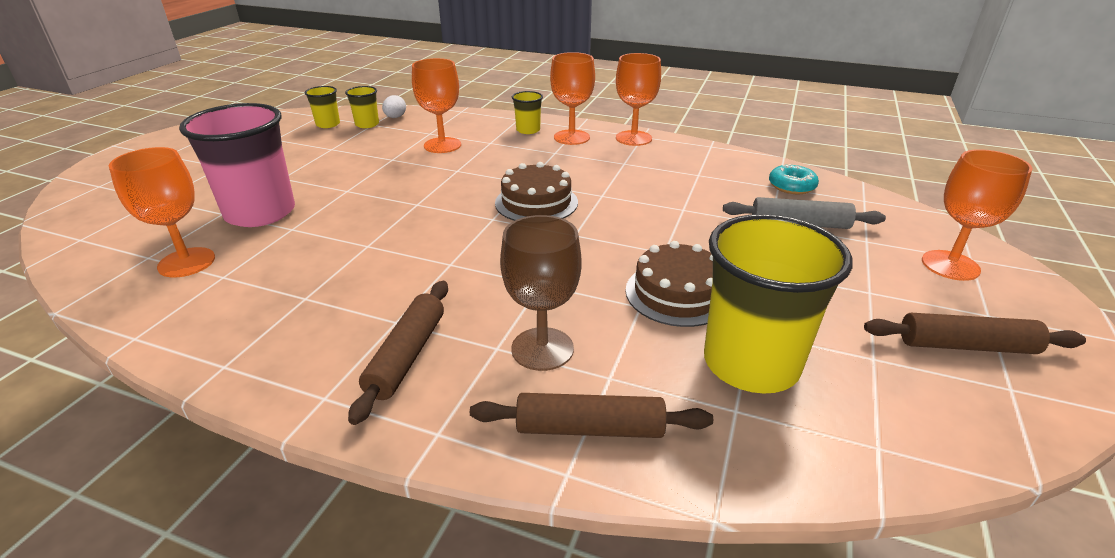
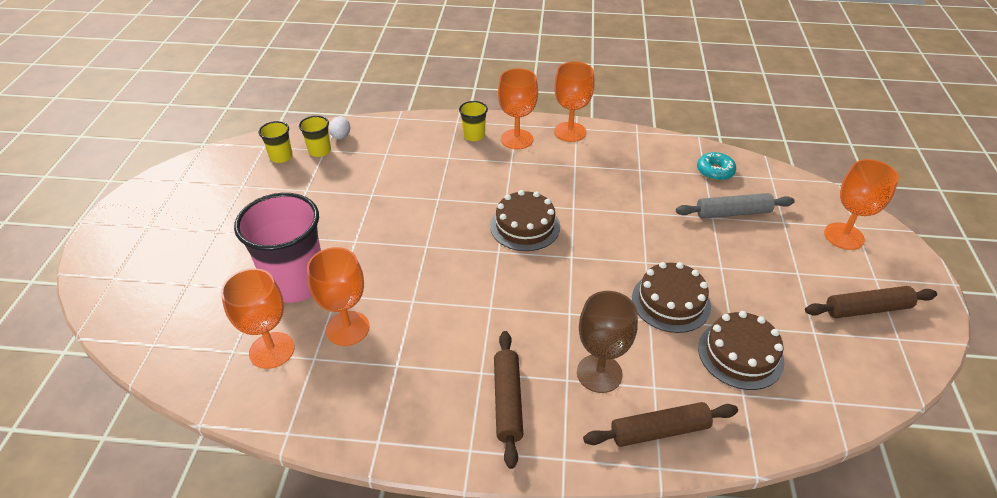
camera: 15 degrees left, 10 degrees up
(442, 145) = (407, 168): orange goblet -> orange goblet (347, 328)
(751, 363) = (740, 354): yellow cup -> brown cake

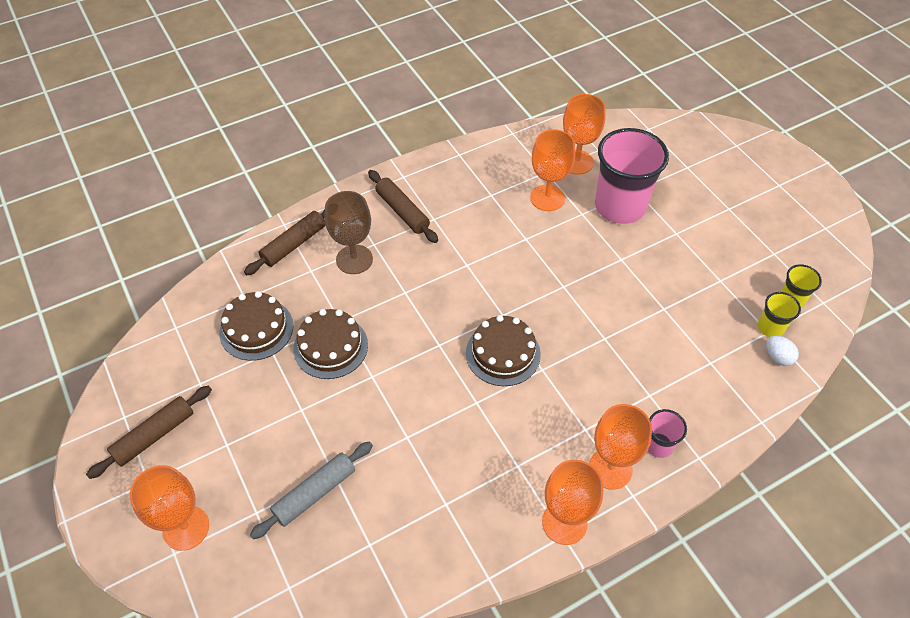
camera: 145 degrees right, 10 degrees up
(474, 135) = (658, 445): yellow cup -> pink cup
(715, 171) = (360, 556): turquoise donut -> none

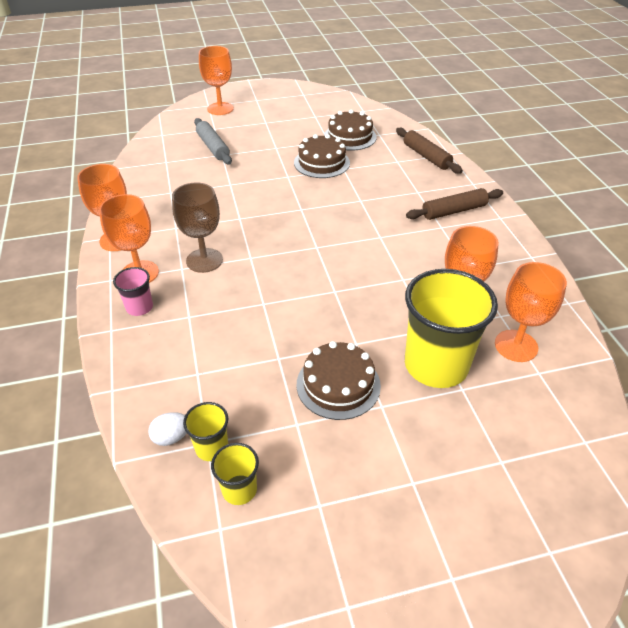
camera: 105 degrees right, 10 degrees down
(154, 435) = (285, 102): brown rolling pin -> none
(354, 259) = (403, 181): brown goblet -> brown goblet (204, 260)
(503, 353) = (277, 239): brown cake -> brown cake (338, 385)
(620, 206) = (436, 365): pink cup -> yellow cup

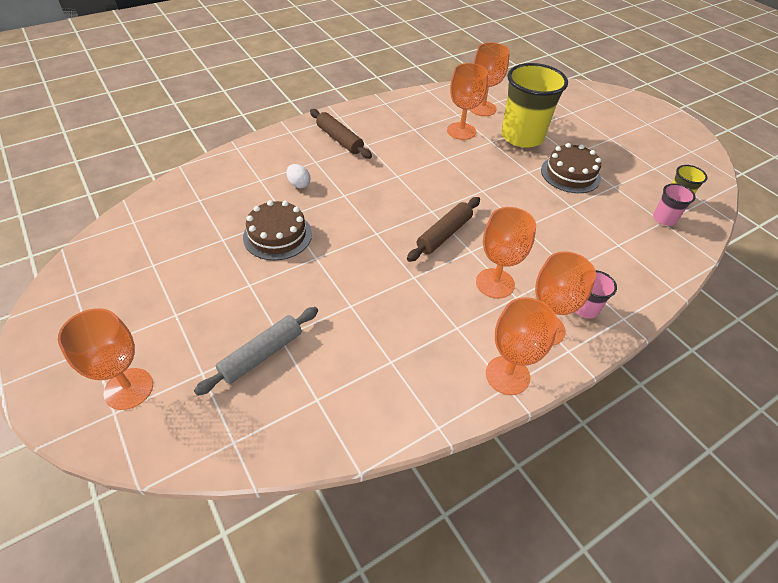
camera: 110 degrees left, 5 degrees up
(172, 437) = (675, 240): white egg -> white egg (299, 184)
(204, 260) = (495, 283): brown goblet -> orange goblet
(211, 447) = (664, 219): yellow cup -> pink cup
(350, 137) = (209, 222): brown cake -> none
(426, 156) = (245, 161): brown rolling pin -> brown rolling pin (444, 234)

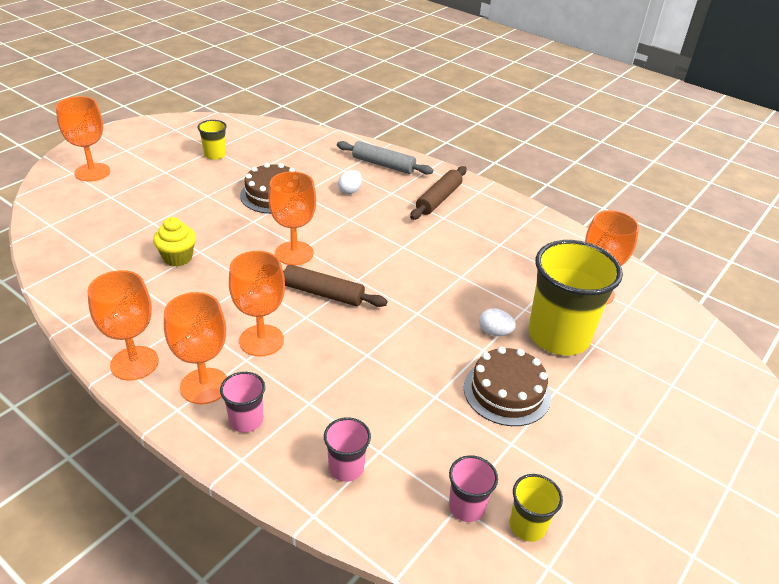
camera: 70 degrees right, 10 degrees down
(166, 265) = (215, 155): none -> yellow cup
(262, 355) = (133, 218): grey rolling pin -> grey rolling pin (383, 165)
(355, 324) = (177, 258): none -> yellow cupcake
(461, 131) = (525, 281): orange goblet -> orange goblet (294, 253)
(512, 161) = (494, 332): none -> white egg
(633, 264) = (346, 468): none -> pink cup

